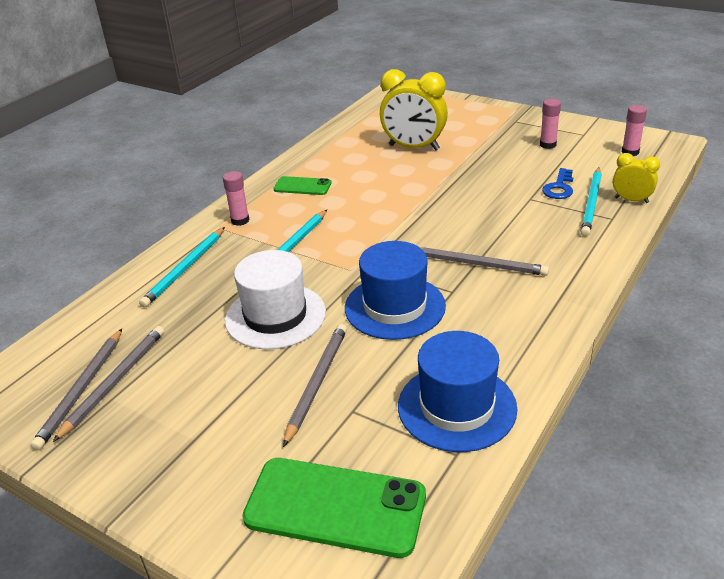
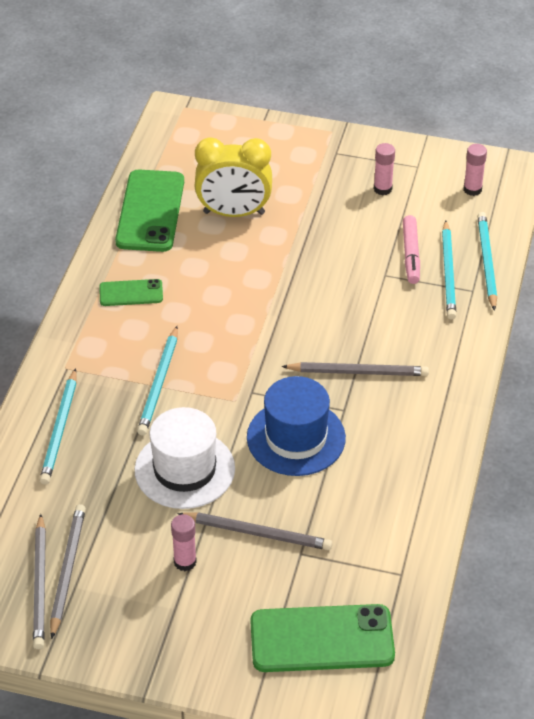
camera: 20 degrees left, 10 degrees up
(240, 220) = (84, 354): pink glue stick -> pink glue stick (185, 562)
(317, 383) = (257, 533): grey pencil -> grey pencil turned 105 degrees clockwise
(347, 140) = (150, 211): none -> green phone
(457, 407) = (388, 531): blue hat -> none
(559, 188) = (411, 254): blue key -> pink marker
(631, 200) = (486, 262): yellow clock -> turquoise pencil

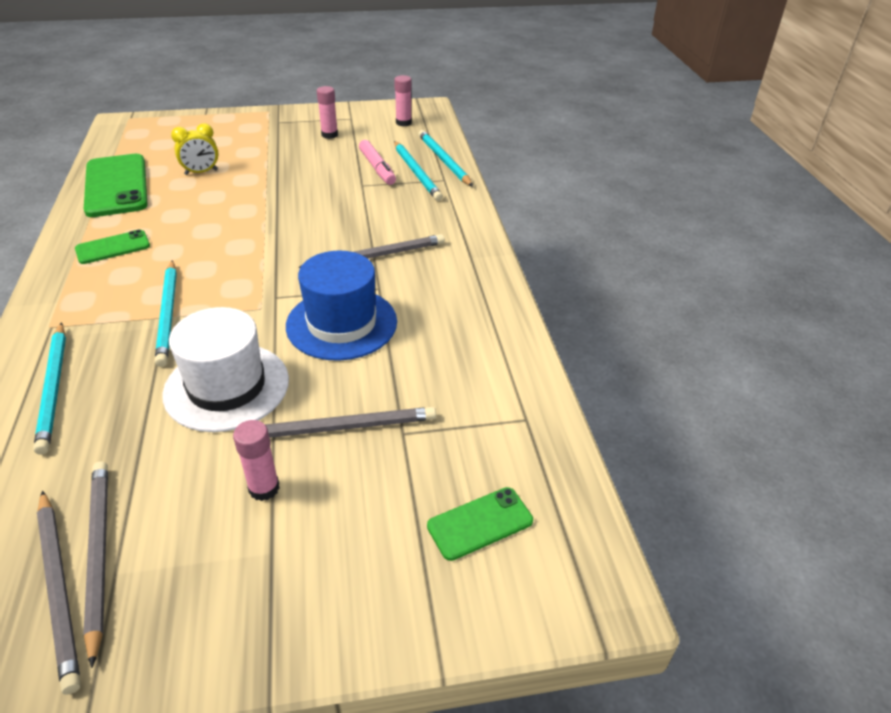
camera: 25 degrees left, 5 degrees down
(234, 213) = (201, 172): yellow clock -> yellow clock, size x0.55
(322, 639) = (480, 523): green phone -> green phone, size x0.53

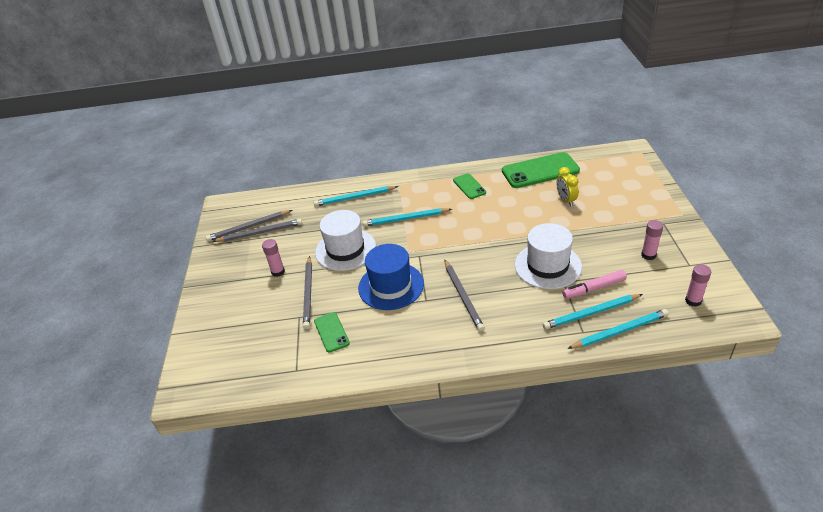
camera: 100 degrees right, 0 degrees up
(330, 192) = (548, 266): none -> white hat
(480, 523) = (234, 347): green phone -> green phone (331, 332)

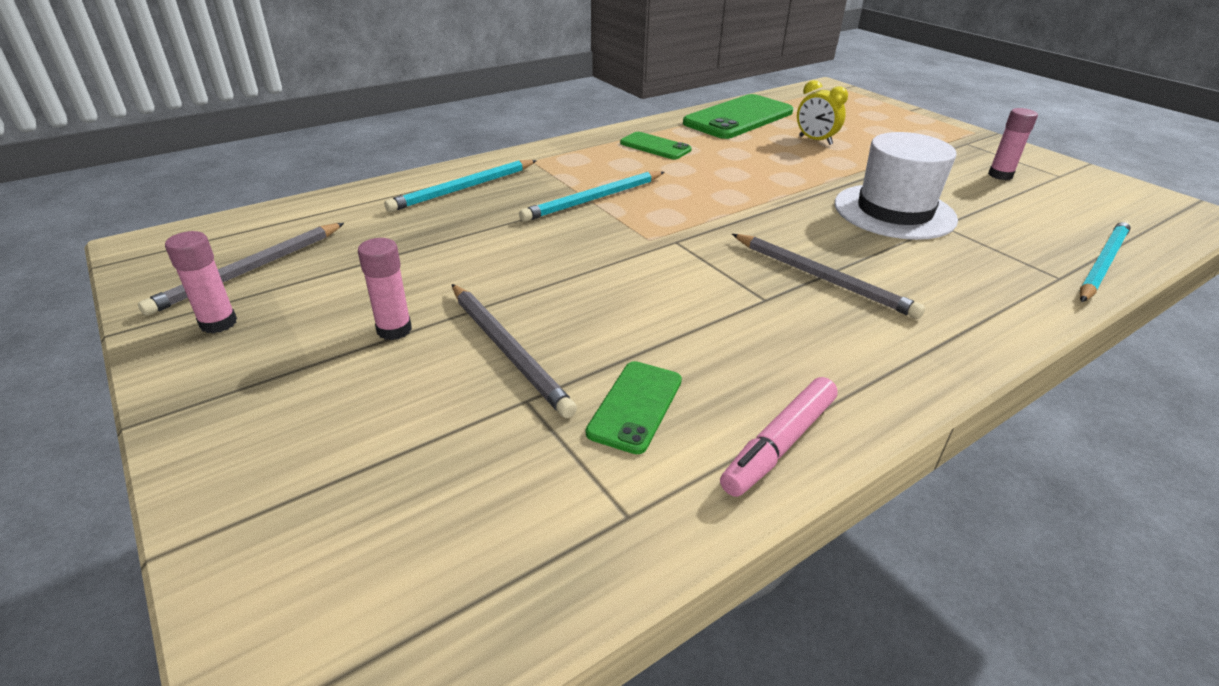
camera: 35 degrees left, 5 degrees down
(260, 233) = (289, 274): grey pencil -> none
(331, 332) = (635, 406): green phone -> green phone turned 75 degrees clockwise
(345, 249) = (520, 261): white hat -> none
(391, 286) = (675, 294): blue hat -> none
(591, 313) = (1035, 252): turquoise pencil -> none
(594, 288) = (993, 223): pink marker -> pink marker (779, 444)
(693, 301) = (1124, 209): pink glue stick -> pink glue stick (218, 323)

